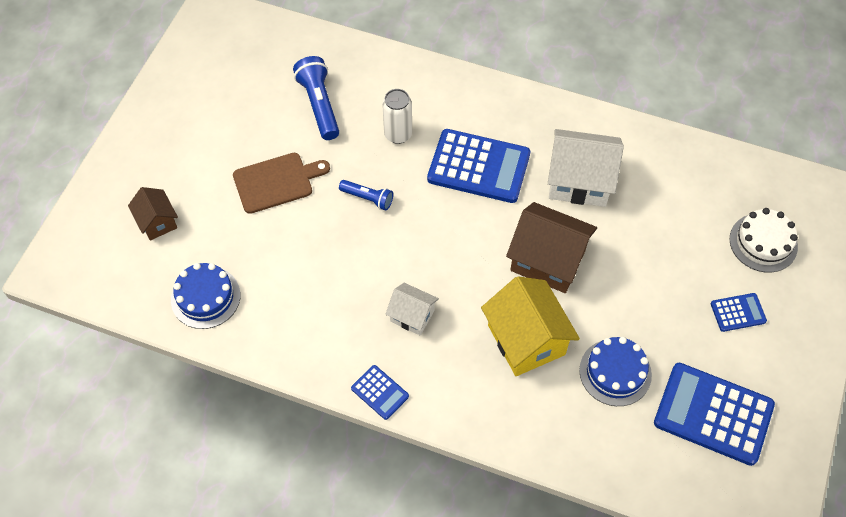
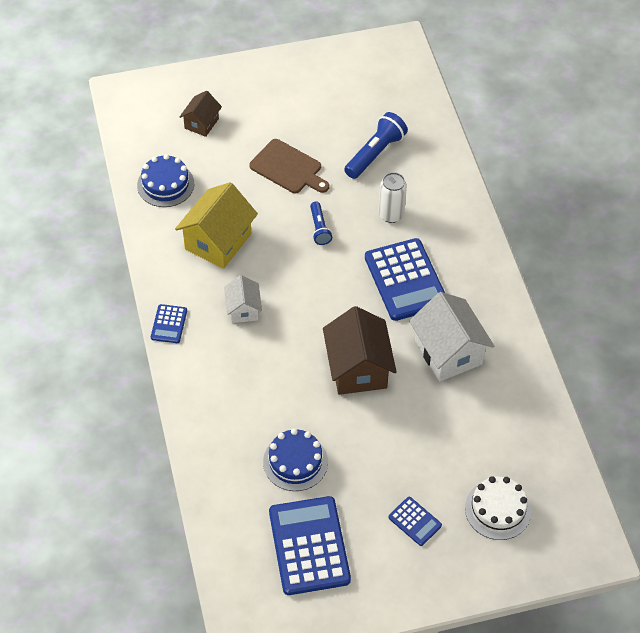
camera: 55 degrees right, 5 degrees down
(526, 340) = (278, 390): yellow house -> yellow house (218, 241)

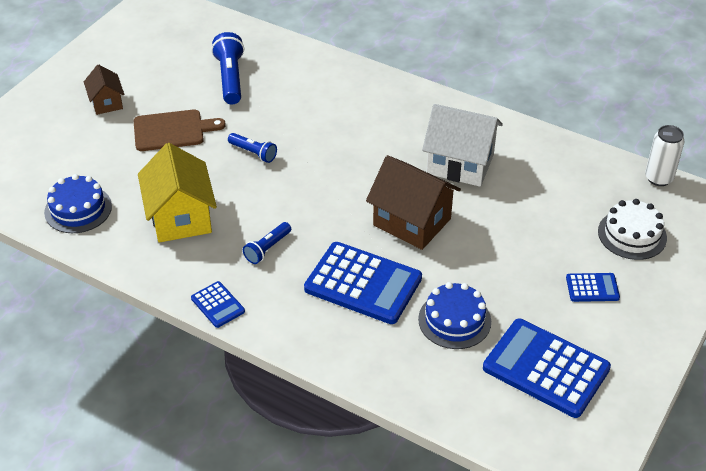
camera: 45 degrees left, 10 degrees down
(201, 123) = (53, 147): brown house -> brown house (106, 103)
(243, 309) = (267, 248): white house -> blue flashlight
(391, 214) = (296, 108): white can -> white can (658, 178)
(405, 280) = (366, 141): blue calculator -> blue calculator (363, 284)

